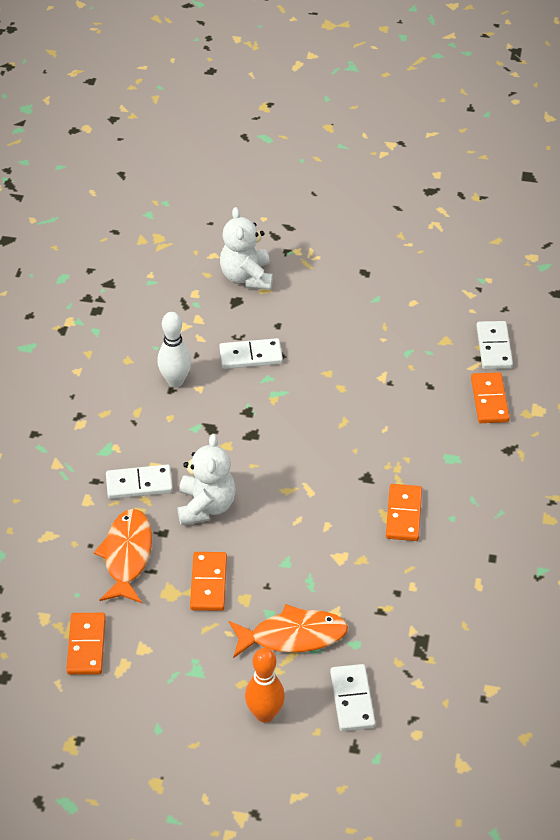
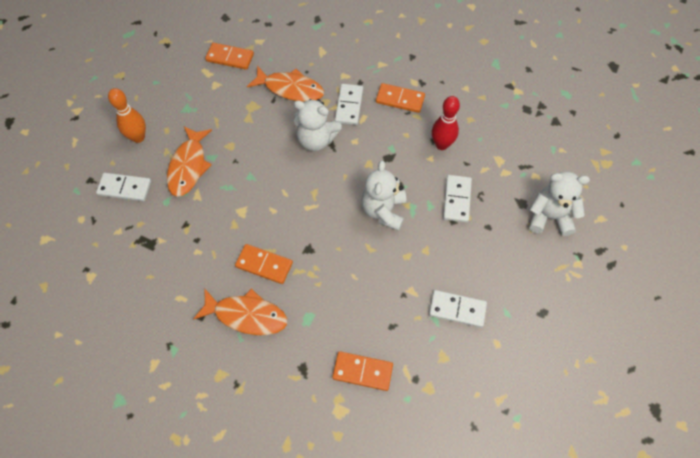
camera: 105 degrees right, 15 degrees up
(175, 381) = (441, 145): white bowling pin -> red bowling pin
(208, 583) = (250, 128): orange domino -> orange domino (400, 99)
(289, 419) = (383, 211): none -> white teddy bear
(472, 514) = (246, 315): none -> orange fish
(494, 347) = (425, 398): white domino -> white domino (457, 309)

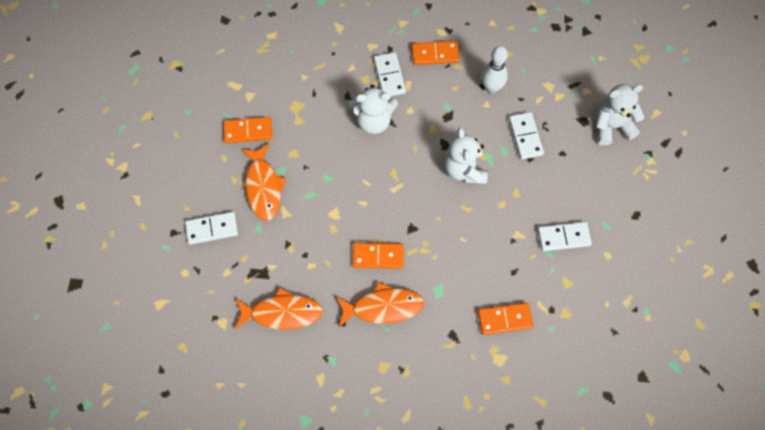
camera: 20 degrees left, 5 degrees up
(138, 137) = (199, 174): orange bowling pin -> none
(230, 57) = (250, 62): orange domino -> orange domino (248, 131)
(290, 89) = (325, 76): orange fish -> orange fish (282, 313)
(441, 145) = (491, 88): red bowling pin -> white bowling pin

